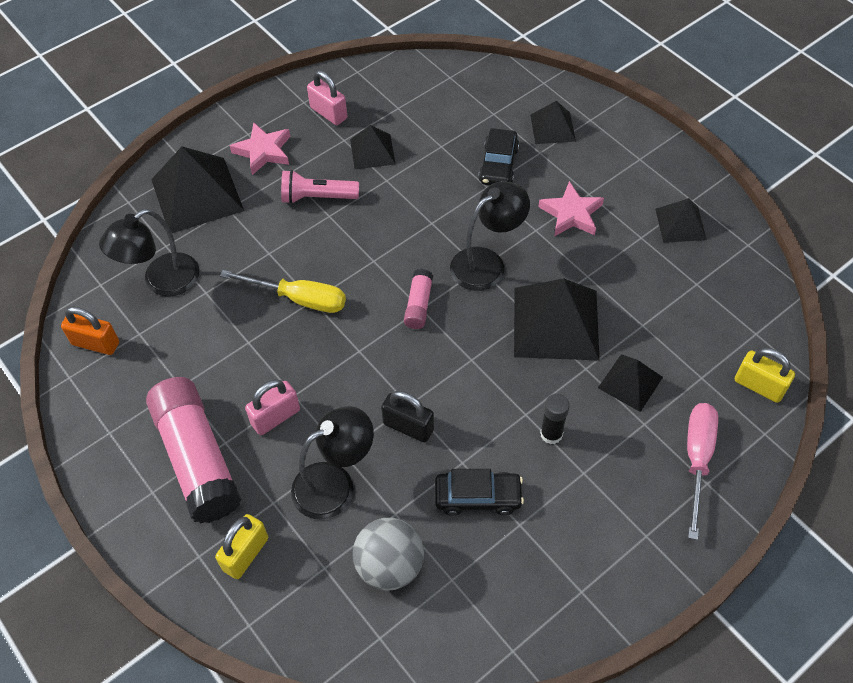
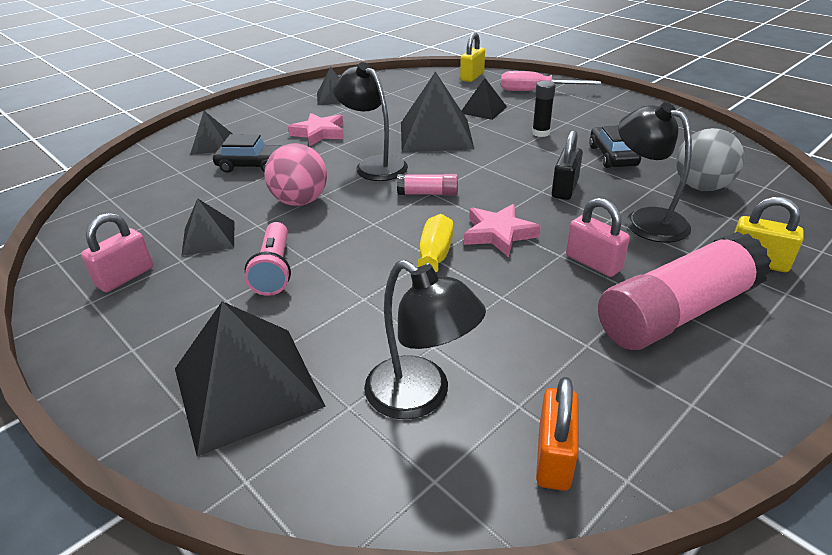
camera: 95 degrees left, 20 degrees down
(263, 151) = (176, 327): pink star -> pink star (498, 234)
(421, 206) = (300, 201): none -> pink ball

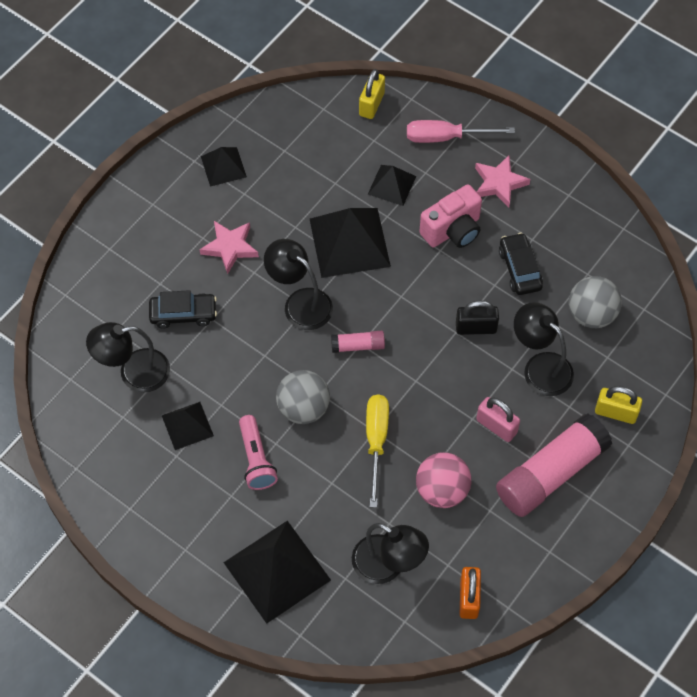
camera: 10 degrees left, 25 degrees up
(125, 277) = (142, 479): pink padlock -> none
(177, 198) = (134, 373): none -> black lamp
(212, 144) = (126, 277): black pyramid -> none
(300, 201) = (248, 367): pink ball -> pink ball (442, 490)
(350, 233) = (303, 408): none -> grey ball
(498, 234) = (423, 397): pink star -> pink star (499, 183)
(540, 133) = (453, 230): black glue stick -> pink camera
(564, 189) = (476, 328): black padlock -> black padlock turned 75 degrees clockwise

